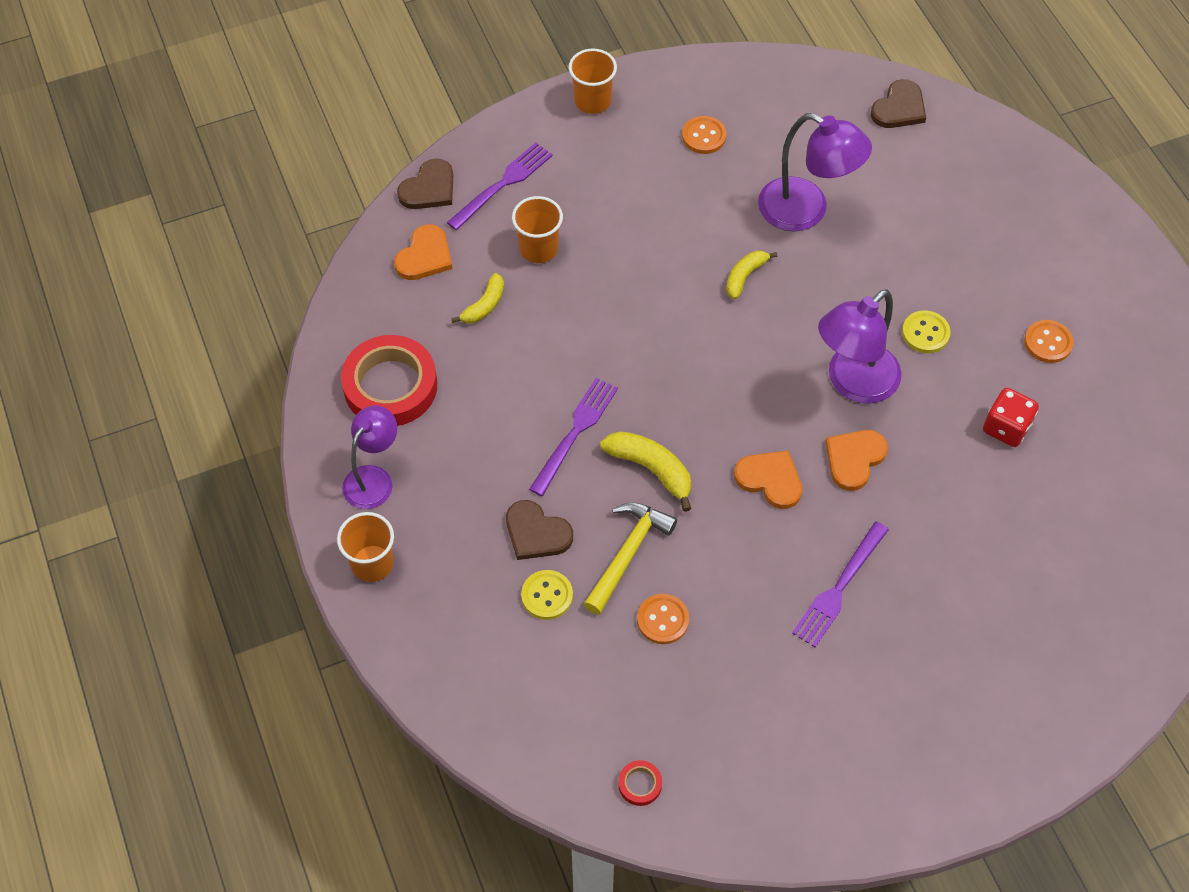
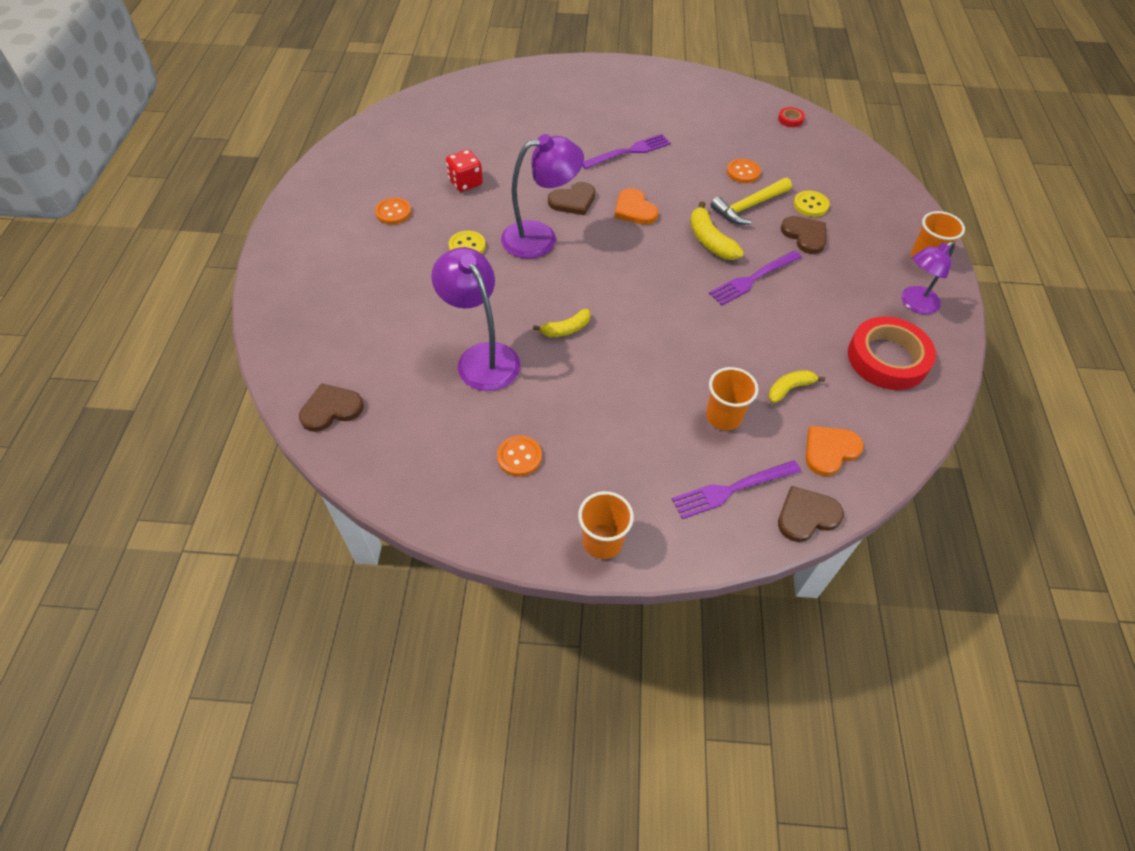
camera: 155 degrees left, 5 degrees down
(854, 459) = (573, 201): orange heart -> brown heart

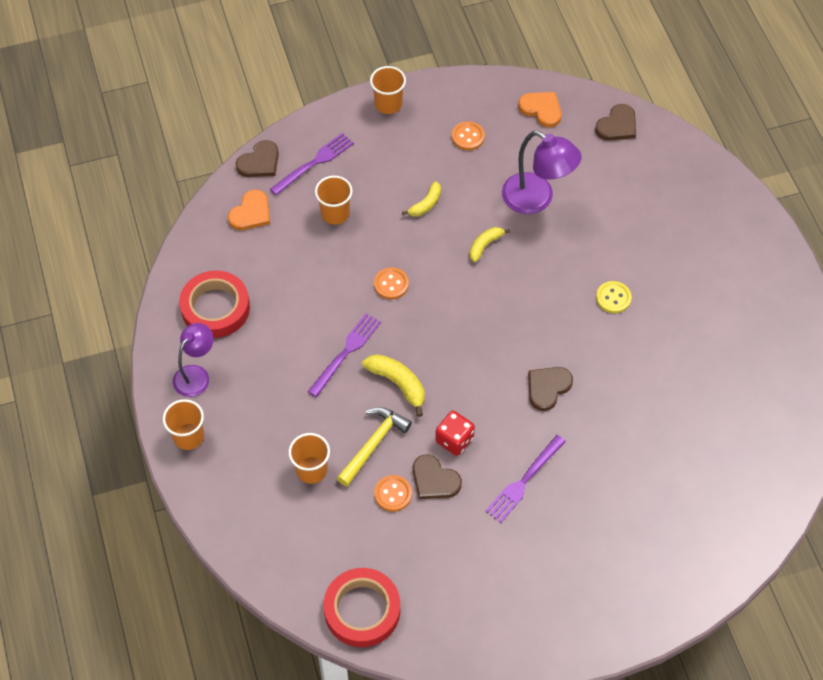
camera: 160 degrees right, 5 degrees up
(393, 212) = (703, 312): orange button -> orange button (391, 284)
(465, 182) = (663, 373): red dice -> red dice (454, 440)
(540, 237) = (554, 331): purple lamp -> none
(634, 209) = (484, 398): orange heart -> orange heart (541, 109)
(790, 119) = (362, 610): red tape -> red tape, size x2.44
(790, 388) = (290, 253): yellow banana -> yellow banana (425, 204)
(805, 236) = (309, 424): brown heart -> brown heart (434, 480)
(810, 205) = (311, 470): yellow button -> orange cup

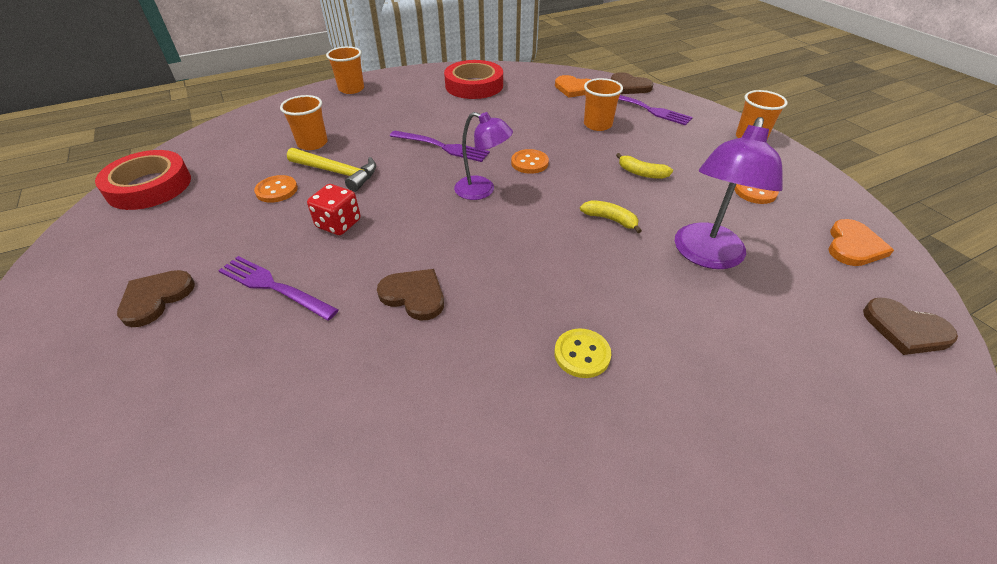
camera: 80 degrees right, 15 degrees down
(196, 375) = (409, 85): purple lamp -> purple lamp (482, 190)
(398, 384) = (409, 179): yellow banana -> none
(434, 480) = (288, 215): brown heart -> brown heart (155, 298)

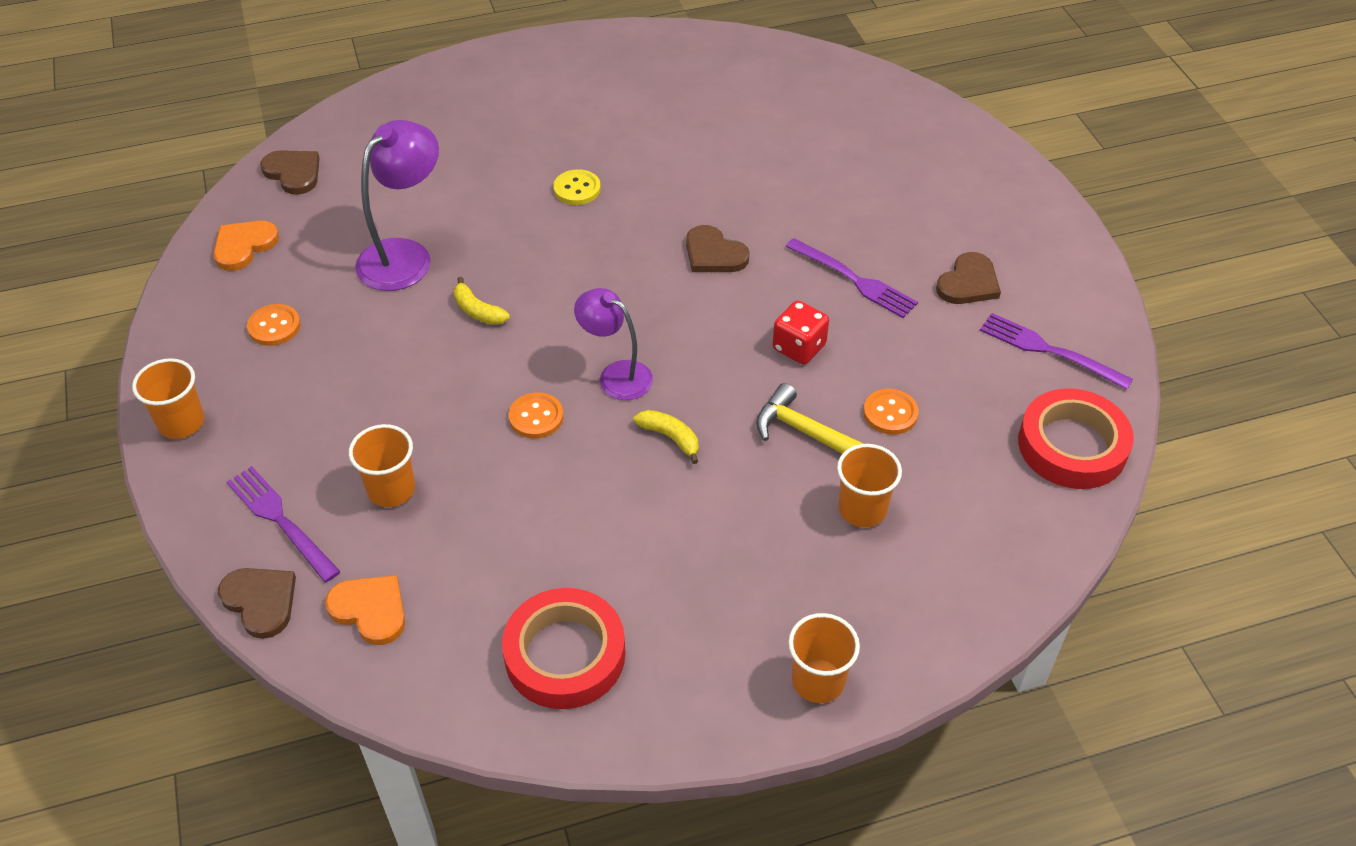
camera: 170 degrees left, 5 degrees up
(442, 147) = (656, 471): purple fork -> purple fork (1048, 350)
(641, 173) = (393, 376): yellow banana -> yellow banana (670, 437)

